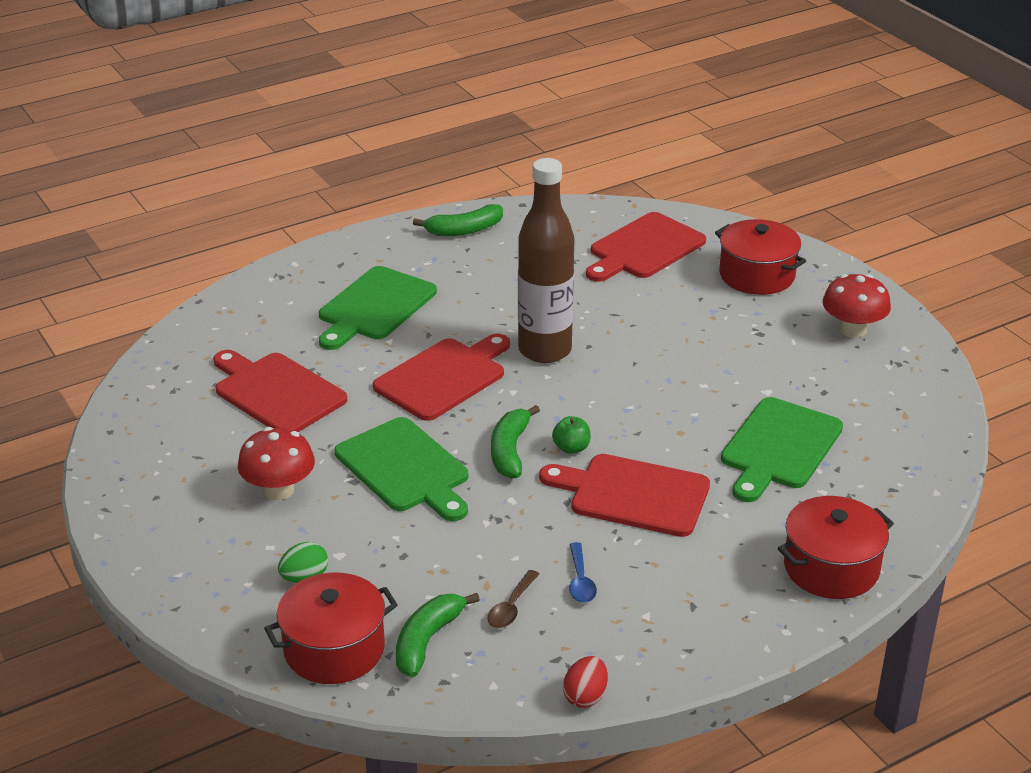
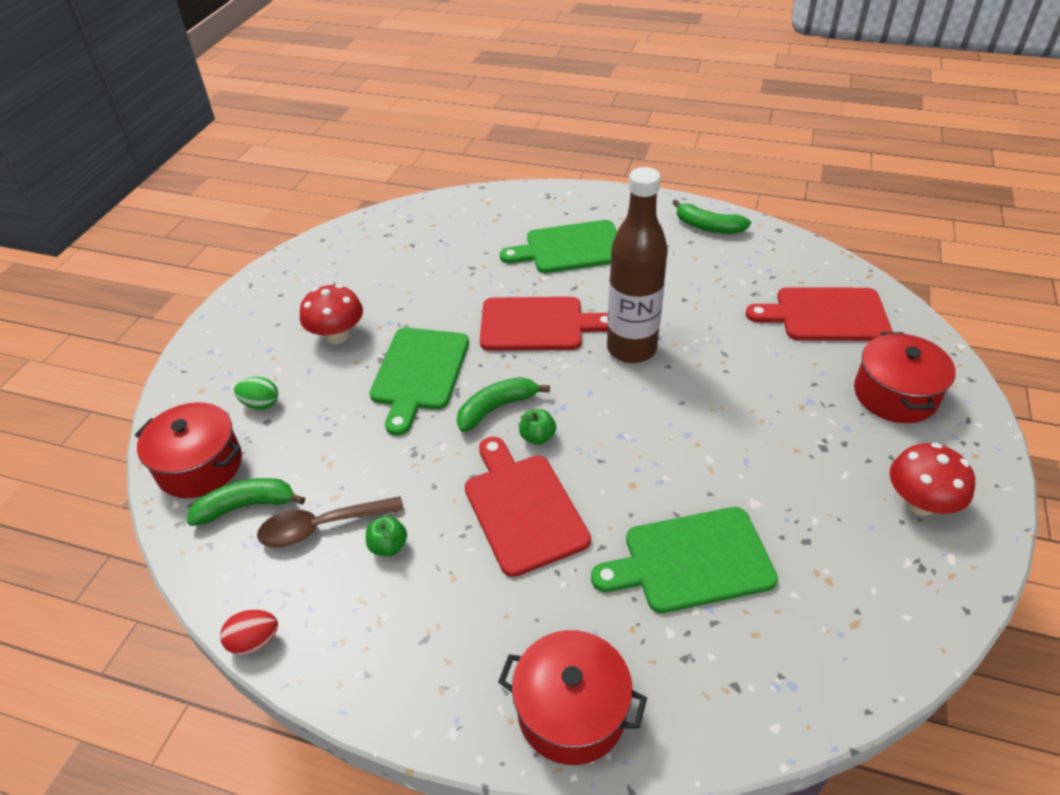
camera: 50 degrees right, 10 degrees up
(276, 392) = (432, 270): red cutting board -> none
(511, 607) = (322, 526): brown spoon -> brown spoon, size x1.66
(580, 581) = (388, 546): blue spoon -> green apple

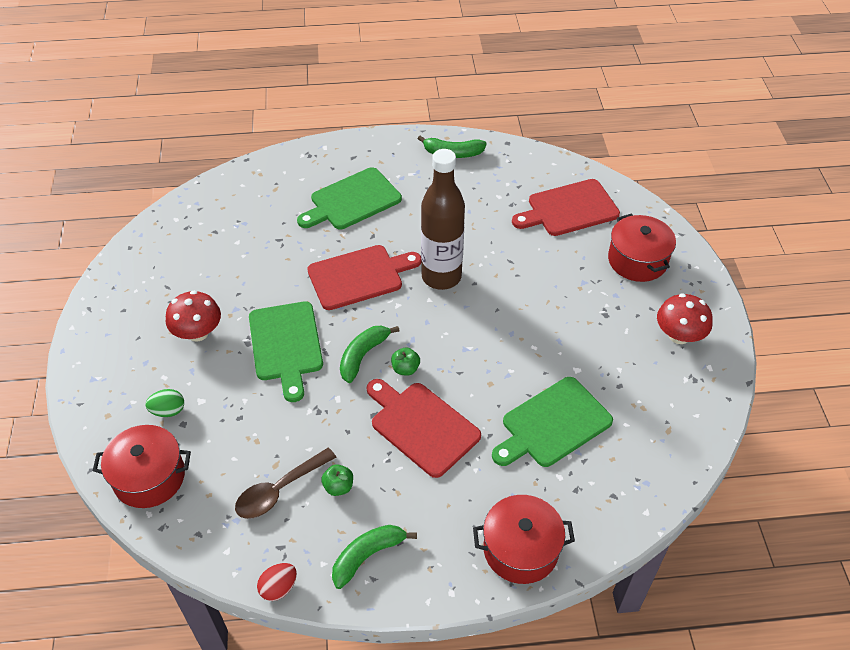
camera: 25 degrees left, 5 degrees up
(246, 506) = (209, 495): green banana -> green banana (367, 556)

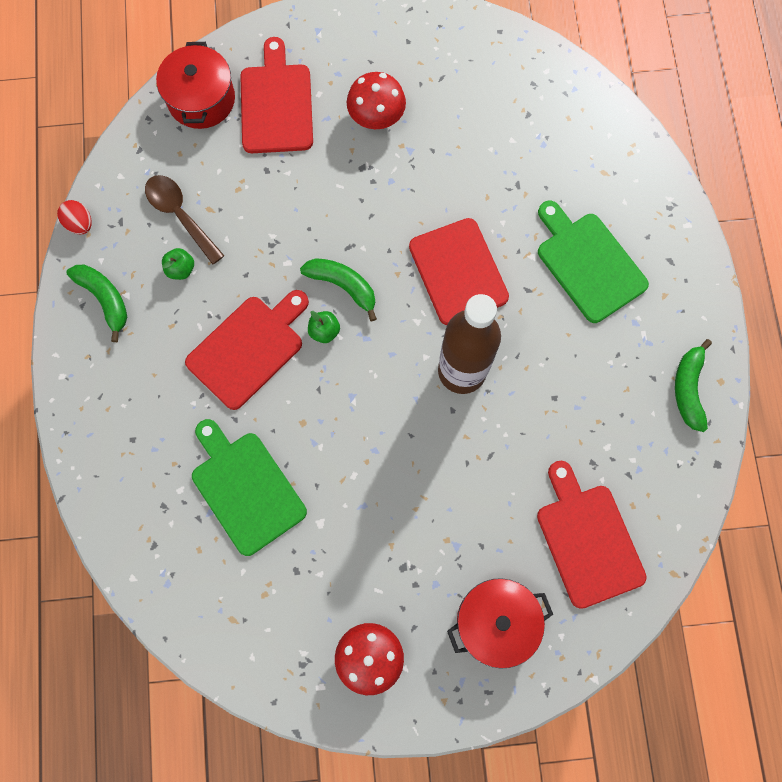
camera: 90 degrees right, 25 degrees up
(168, 411) = (276, 104): green egg -> red cutting board
(286, 345) = (358, 206): green cutting board -> none
(520, 549) = (100, 444): red pot -> none

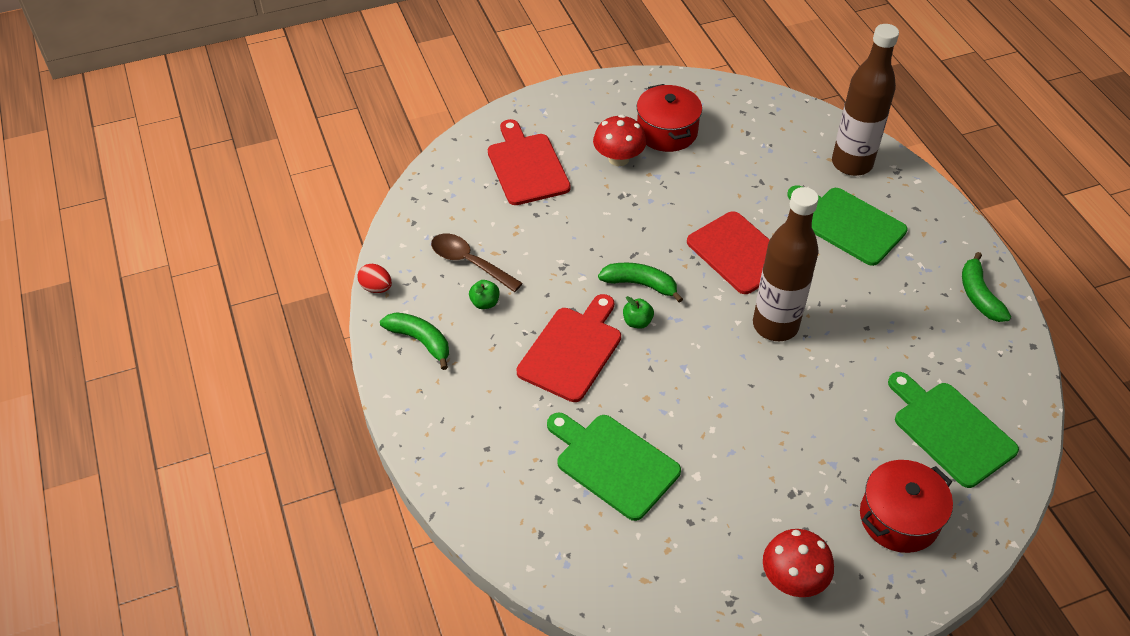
camera: 15 degrees left, 25 degrees down
(201, 99) = (457, 175): red pot -> red pot (667, 132)
(588, 539) = (950, 430): red cutting board -> green cutting board
(625, 184) = (852, 164): none -> brown bottle

